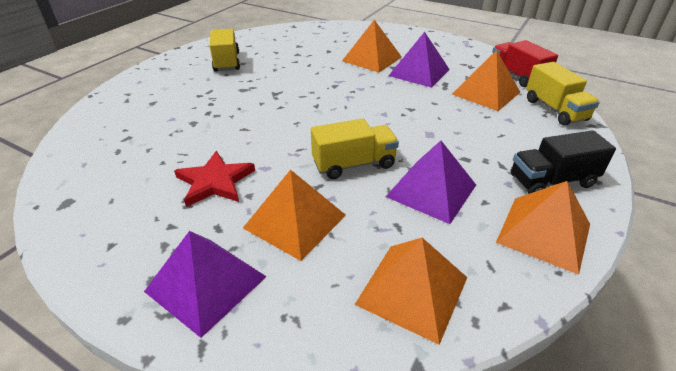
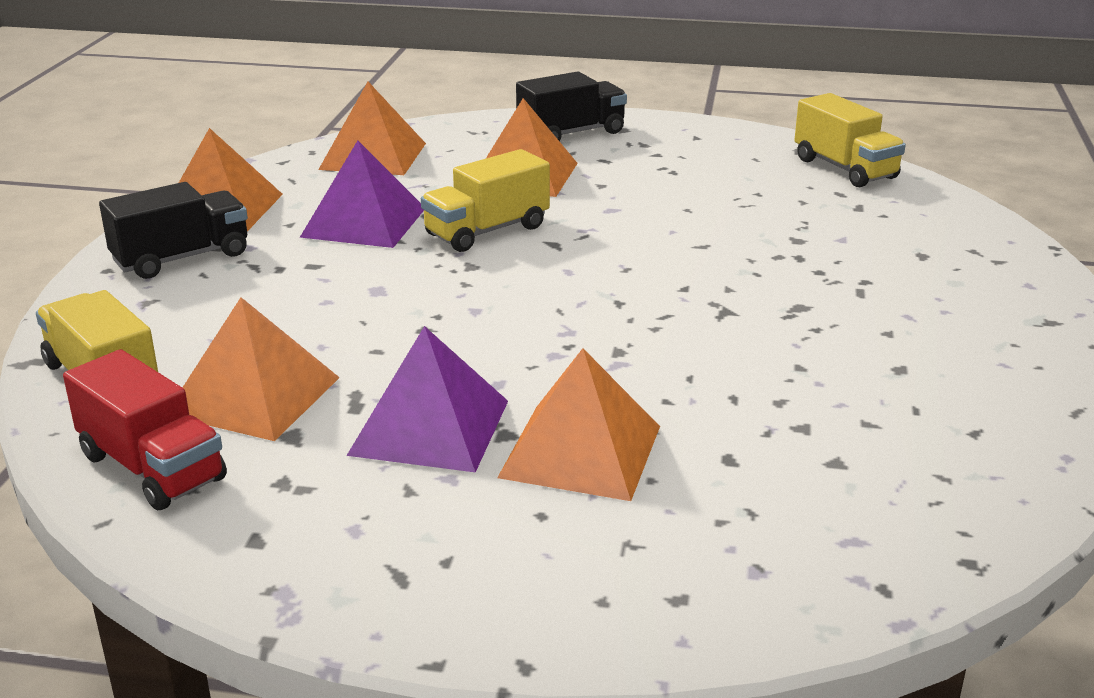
camera: 160 degrees right, 10 degrees down
(206, 283) = (571, 133): purple pyramid -> black truck
(215, 181) = (658, 187): red star -> none
(227, 62) = (938, 363): yellow truck -> yellow truck (845, 168)

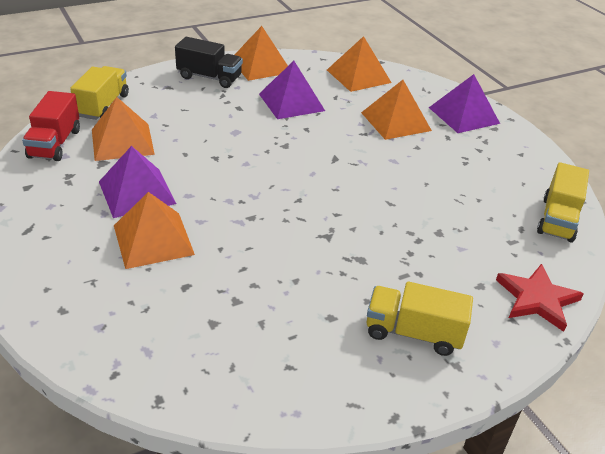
camera: 50 degrees right, 10 degrees up
(487, 231) = (323, 135): yellow truck -> yellow truck (413, 333)
(571, 133) = (464, 115): black truck -> purple pyramid
(974, 234) = (537, 299): none -> red star

